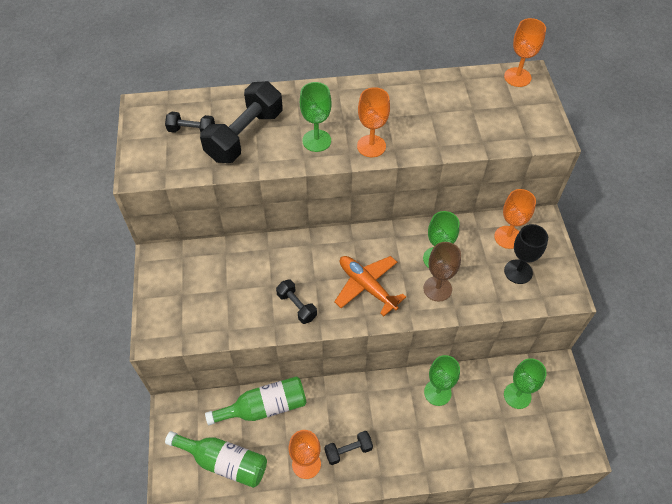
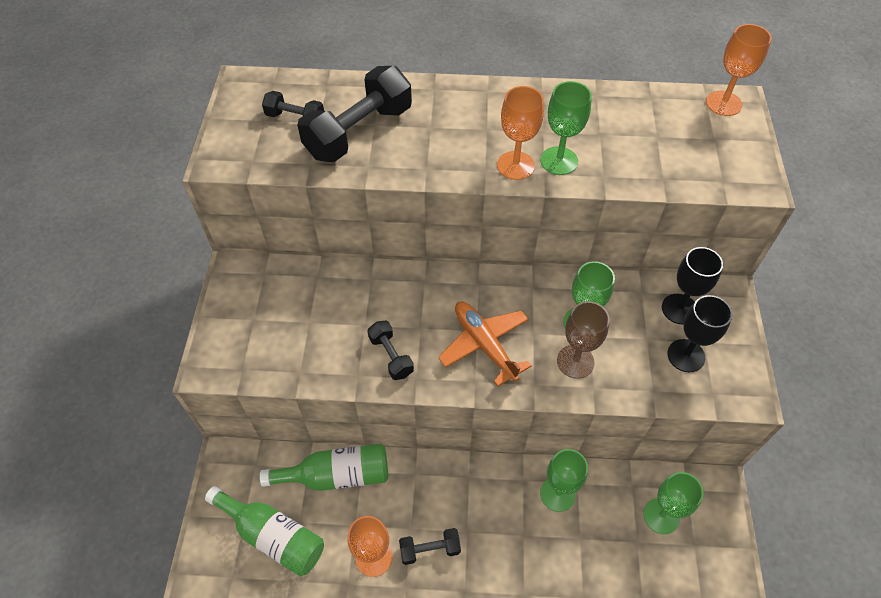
camera: 10 degrees right, 0 degrees up
(316, 141) = (447, 150): green goblet -> green goblet (559, 161)
(508, 237) = (679, 309): orange goblet -> black goblet

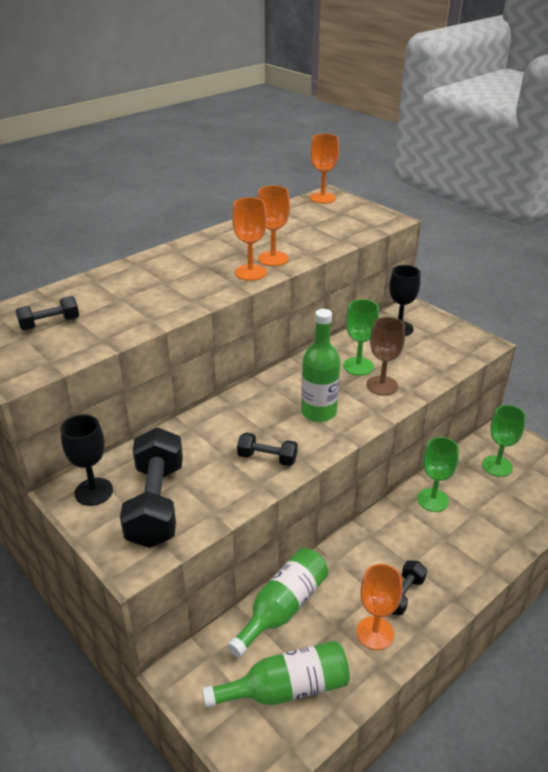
camera: 45 degrees left, 20 degrees down
(359, 132) = (115, 307): black dumbbell -> black dumbbell (156, 504)
(484, 344) = (318, 412): orange plane -> green bottle
(559, 161) = (273, 259): green goblet -> orange goblet
(686, 355) = (432, 346): black goblet -> black goblet (93, 491)

